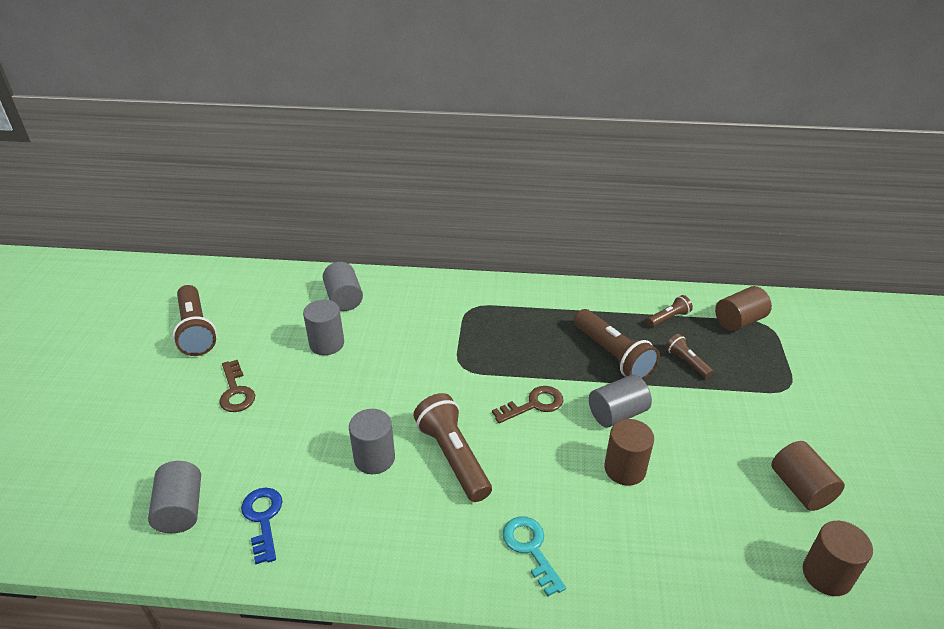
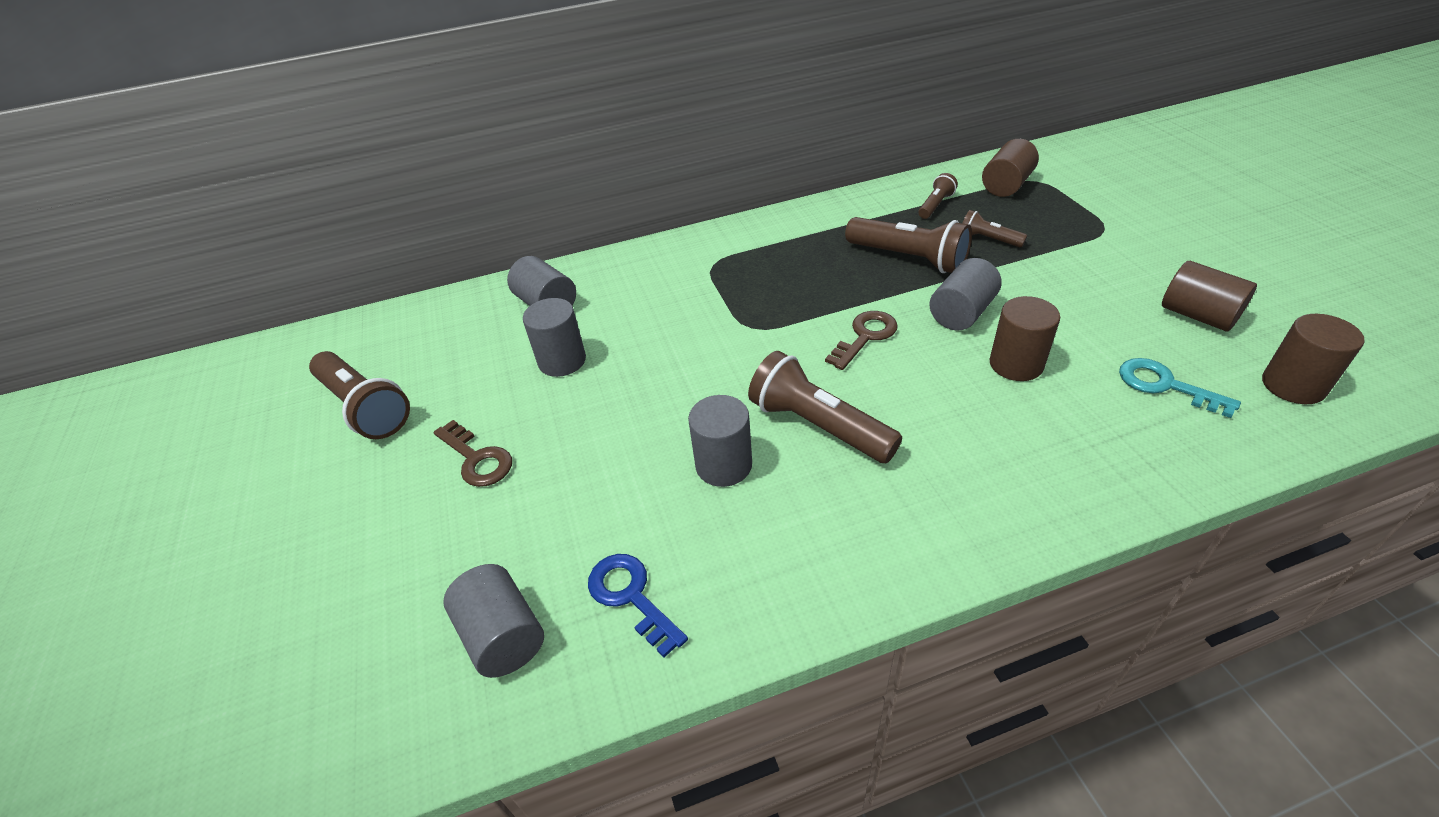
camera: 20 degrees left, 5 degrees up
(530, 549) = (987, 487): turquoise key -> turquoise key (1165, 385)

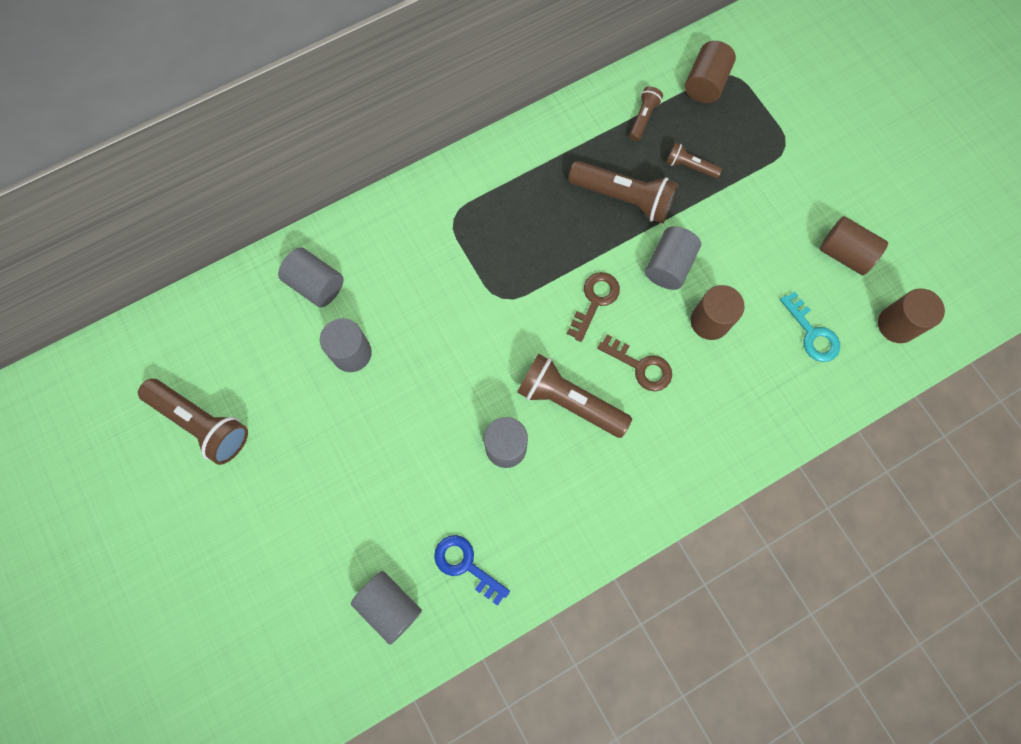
camera: 15 degrees left, 30 degrees up
(477, 459) = (317, 464): brown key -> brown key (640, 366)
(1165, 385) = (812, 333): turquoise key -> turquoise key turned 150 degrees counterclockwise

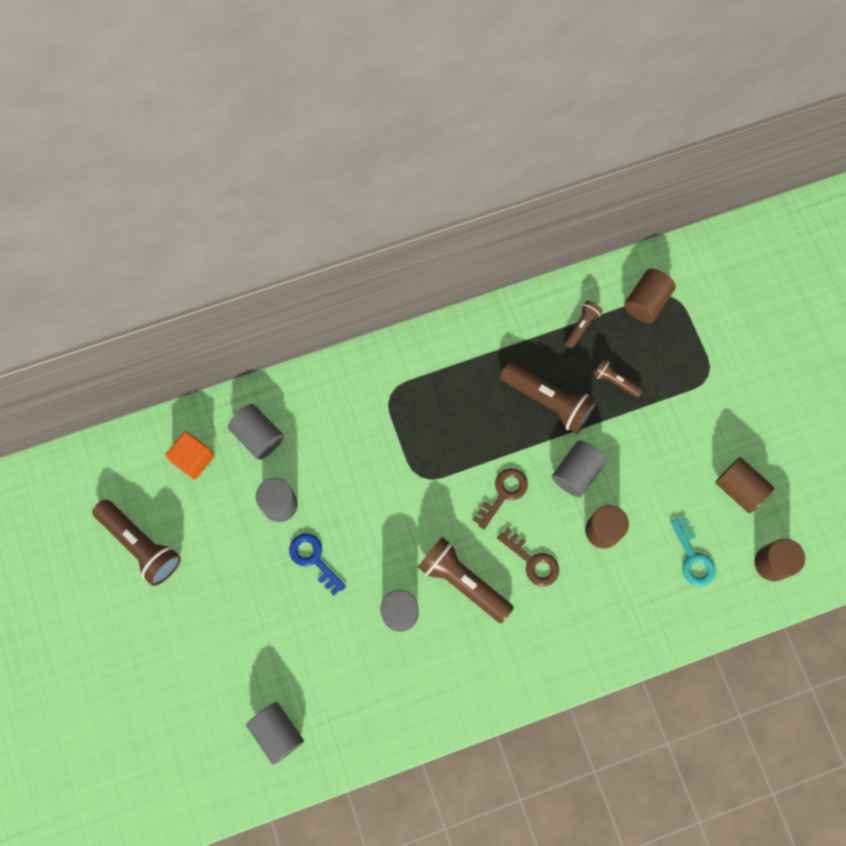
camera: 10 degrees right, 0 degrees up
(247, 320) = (193, 459): none -> orange cube
(465, 565) = (347, 709): blue key -> blue key (313, 559)

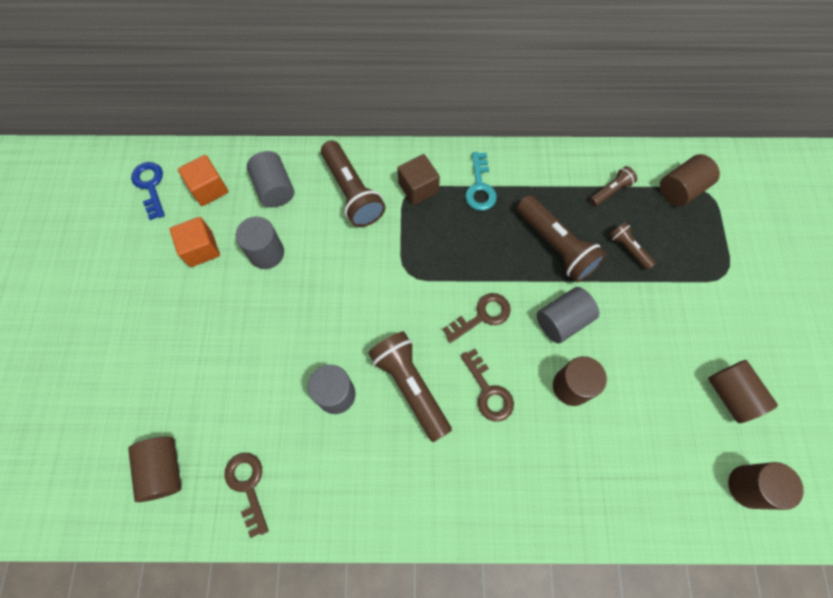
camera: 20 degrees right, 5 degrees down
(141, 545) = (127, 246): brown flashlight -> brown flashlight (352, 192)
(215, 523) = (201, 249): none -> orange cube
(277, 732) = (164, 469): grey cylinder -> brown cylinder
(313, 559) = (275, 313): blue key -> blue key (150, 186)
(356, 718) = (248, 486): none -> brown key
(398, 386) = (418, 188): none -> brown cube
(693, 558) = (660, 449): turquoise key -> turquoise key (480, 187)

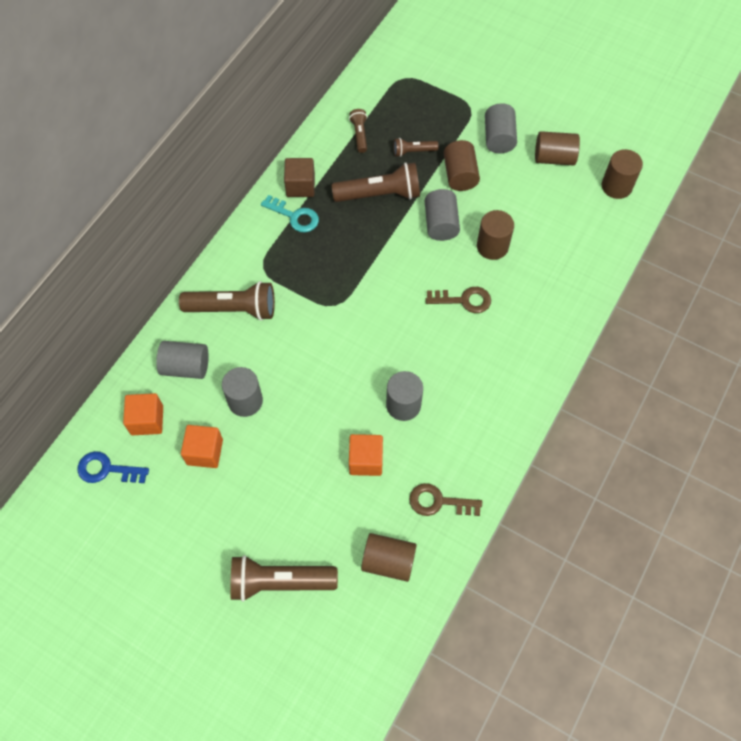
camera: 60 degrees left, 5 degrees down
(259, 391) = (366, 460): none -> orange cube
(411, 386) = (428, 349): brown flashlight -> brown flashlight (279, 581)
(418, 188) = (264, 259): brown cube -> brown cube (300, 186)
(482, 316) = (404, 273): brown key -> none
(681, 189) = (389, 92): brown cylinder -> brown cylinder (460, 175)
(710, 323) = (498, 138): none -> grey cylinder

